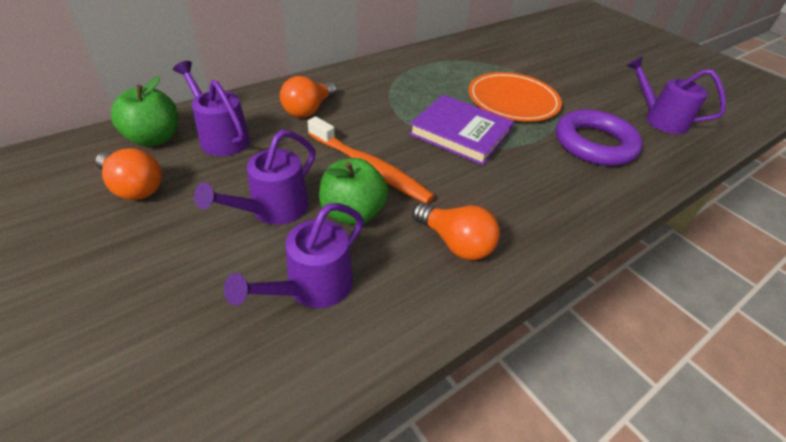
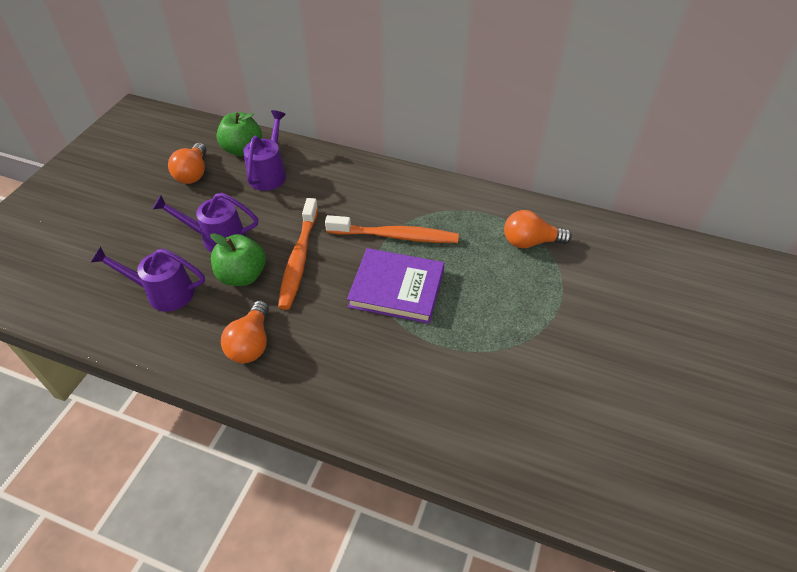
camera: 60 degrees right, 5 degrees up
(308, 110) = (341, 191): orange light bulb -> orange light bulb (530, 242)
(399, 109) = (395, 236): none -> orange toothbrush
(460, 133) = (396, 288): purple book -> purple book turned 75 degrees counterclockwise
(513, 100) = (495, 302): orange plate -> none
(594, 144) = (477, 392): purple ring -> none
(659, 119) = (597, 441): purple watering can -> none

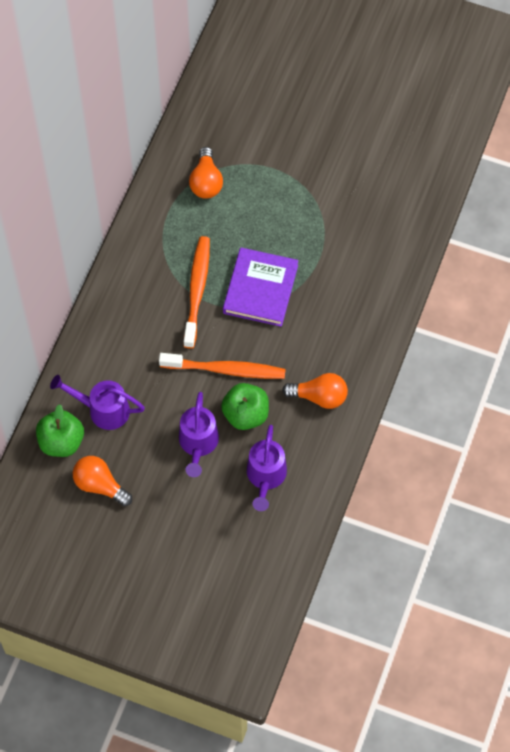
camera: 90 degrees left, 15 degrees up
(193, 173) = (100, 485): orange light bulb -> orange light bulb turned 150 degrees counterclockwise

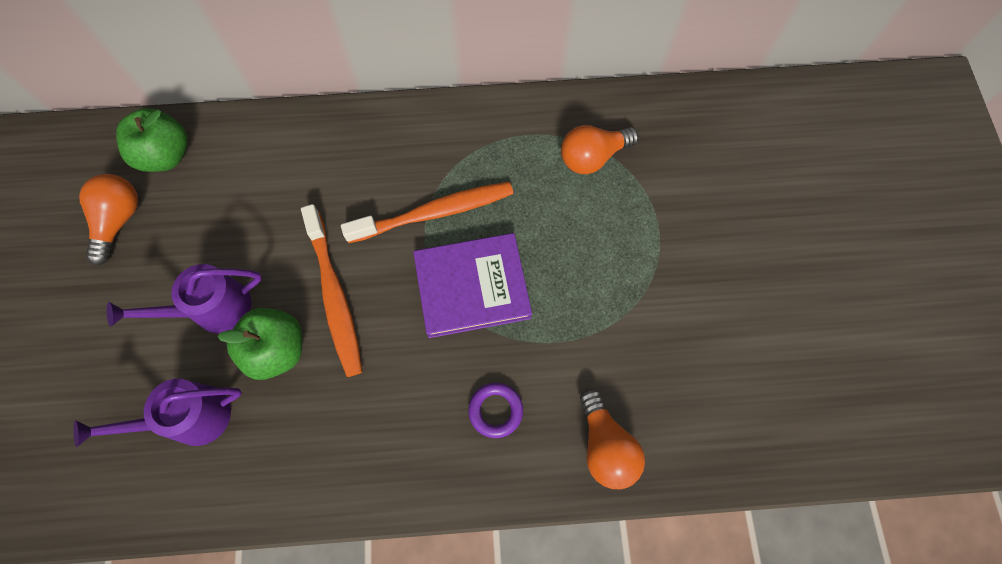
camera: 65 degrees right, 5 degrees up
(102, 410) = (224, 180): purple watering can -> none
(319, 397) = (340, 437): orange light bulb -> orange light bulb (605, 446)
(344, 308) = (495, 410): none -> purple ring

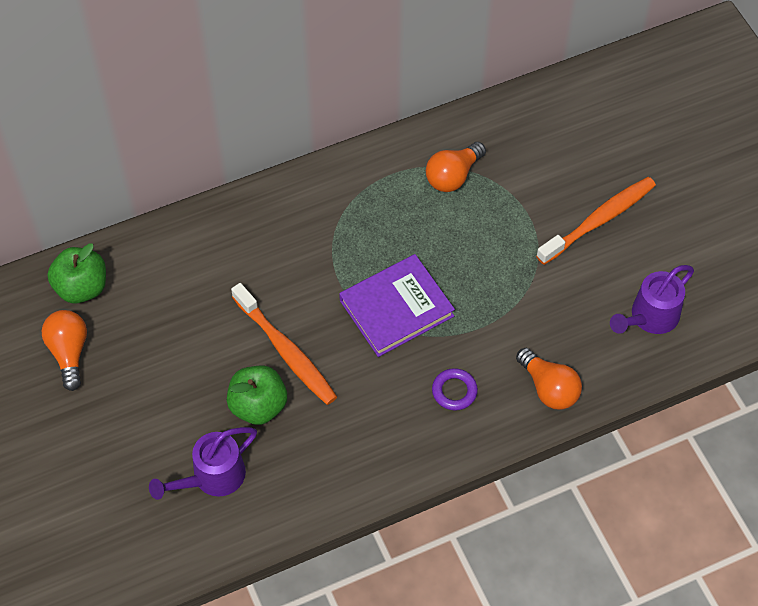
camera: 20 degrees left, 10 degrees down
(212, 309) = (188, 394): purple watering can -> purple watering can (649, 318)
(434, 212) = (339, 261): orange toothbrush -> orange toothbrush (598, 220)

